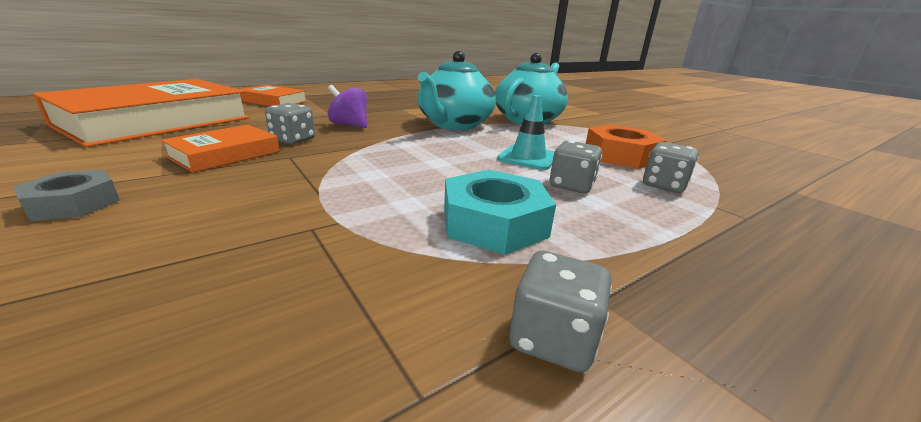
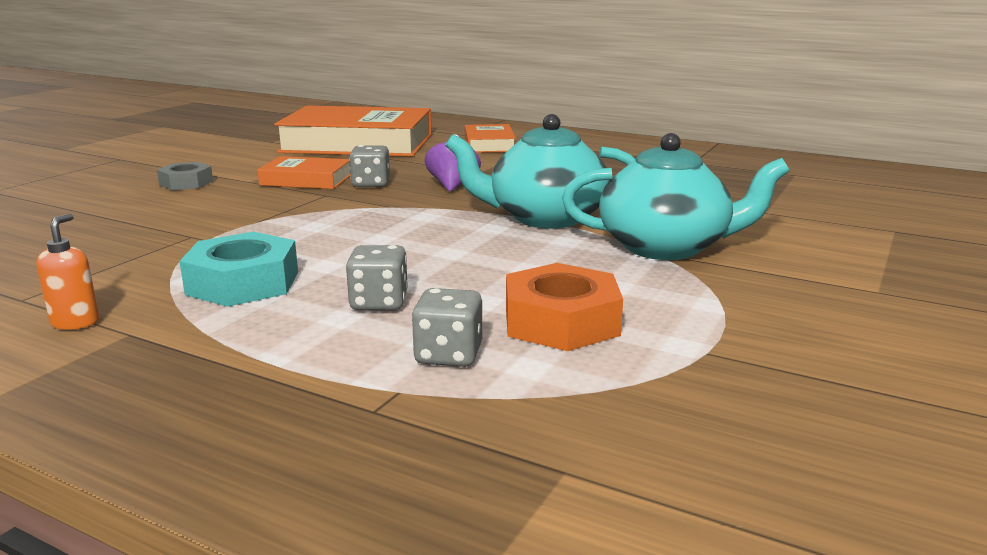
camera: 65 degrees right, 5 degrees down
(528, 158) = (457, 271): turquoise traffic cone -> none
(552, 338) = (76, 322): grey dice -> orange soap dispenser

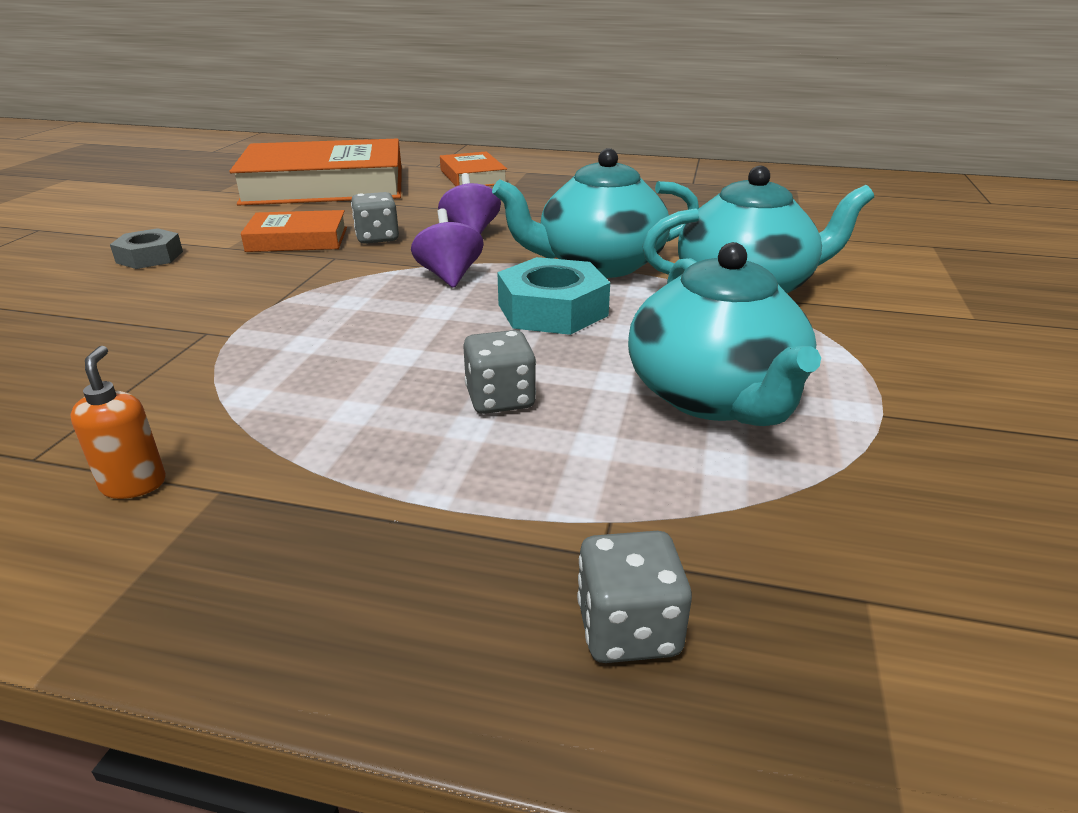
camera: 15 degrees left, 10 degrees up
(243, 283) = (318, 393): turquoise nut -> turquoise nut (552, 310)
(408, 215) = (449, 276): none -> purple spinning top
(448, 355) = (629, 461): grey dice -> grey dice (628, 629)
(561, 322) = (714, 397): orange nut -> turquoise teapot

